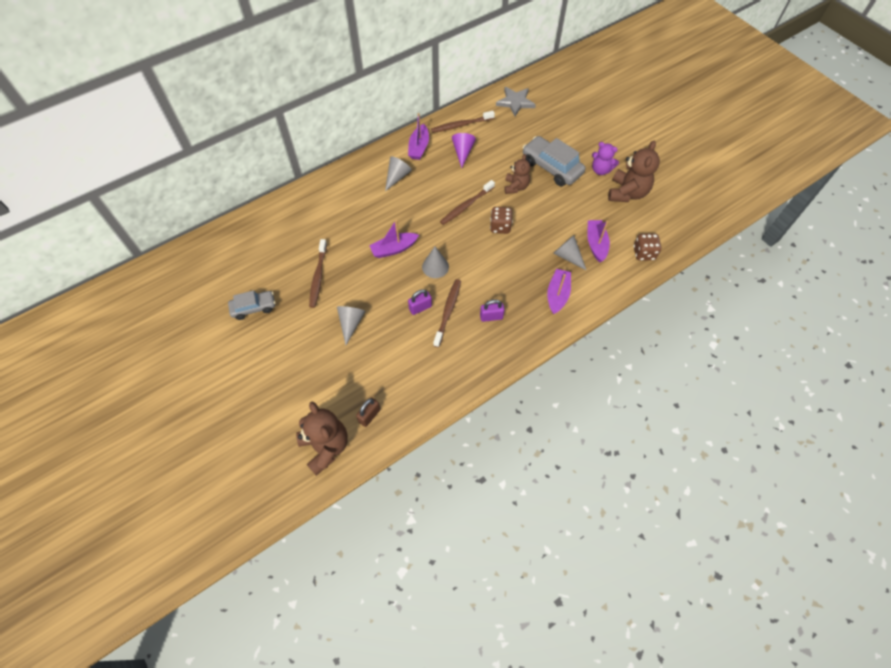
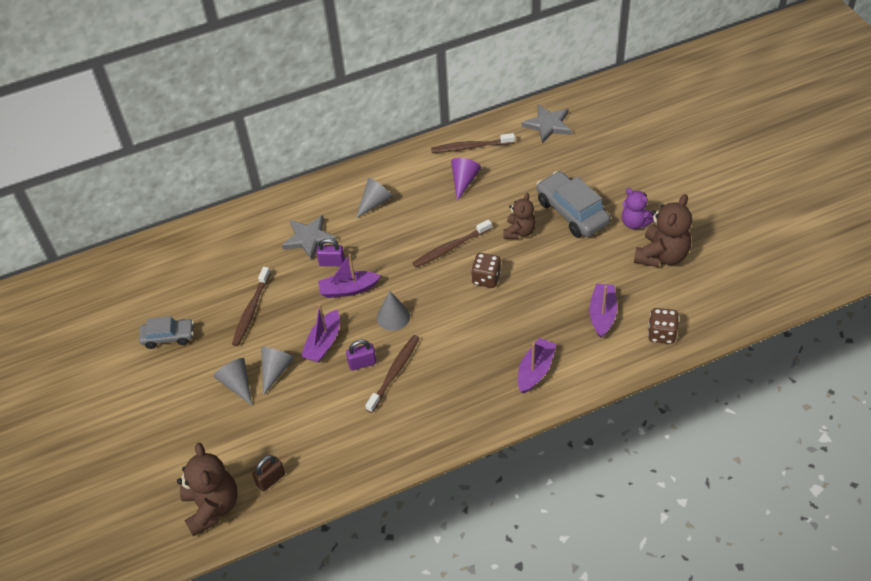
camera: 15 degrees right, 10 degrees down
(351, 211) = (309, 238): none -> grey star
(419, 147) = (411, 169): purple boat -> purple boat (323, 343)
(491, 317) = (445, 386): purple padlock -> purple padlock (332, 262)
(567, 256) = (561, 325): grey cone -> grey cone (237, 384)

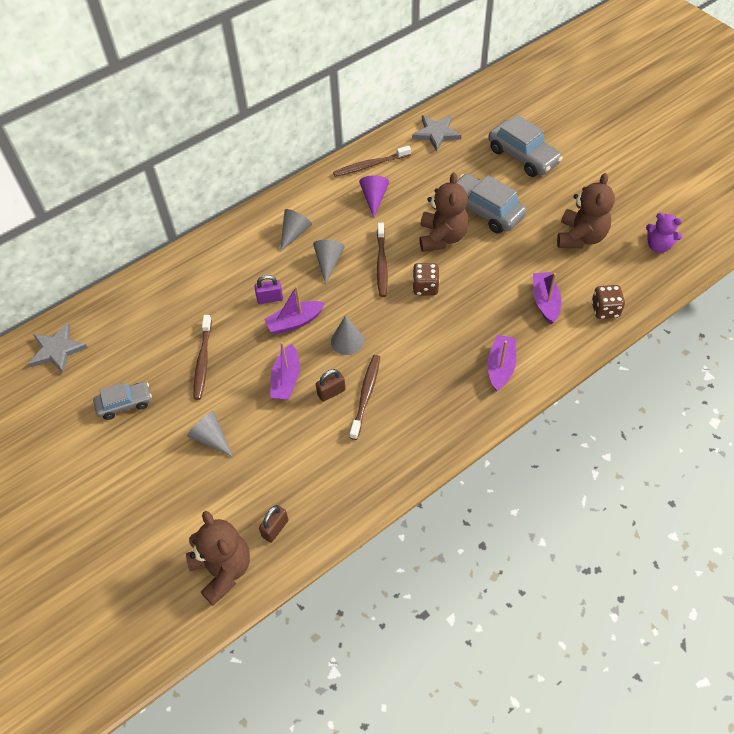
camera: 15 degrees left, 5 degrees up
(276, 370) = (246, 416): grey cone -> grey cone (328, 262)
(309, 238) = (240, 279): grey star -> grey star (57, 350)
(362, 363) = (331, 392): purple padlock -> brown padlock
(450, 248) = (381, 264): brown toothbrush -> brown toothbrush turned 45 degrees counterclockwise
(519, 232) = (442, 237): brown teddy bear -> brown teddy bear, size x1.58
(630, 163) = (523, 156): none -> grey car
(635, 223) = (546, 211): purple teddy bear -> purple teddy bear (658, 246)

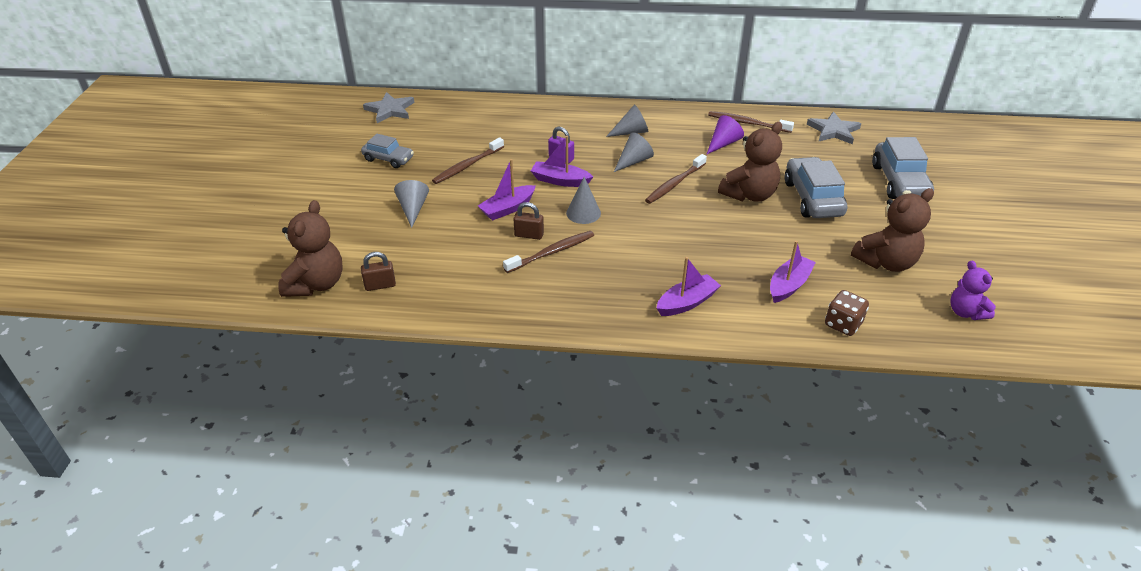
camera: 40 degrees right, 15 degrees down
(425, 287) = (691, 217): brown dice -> none

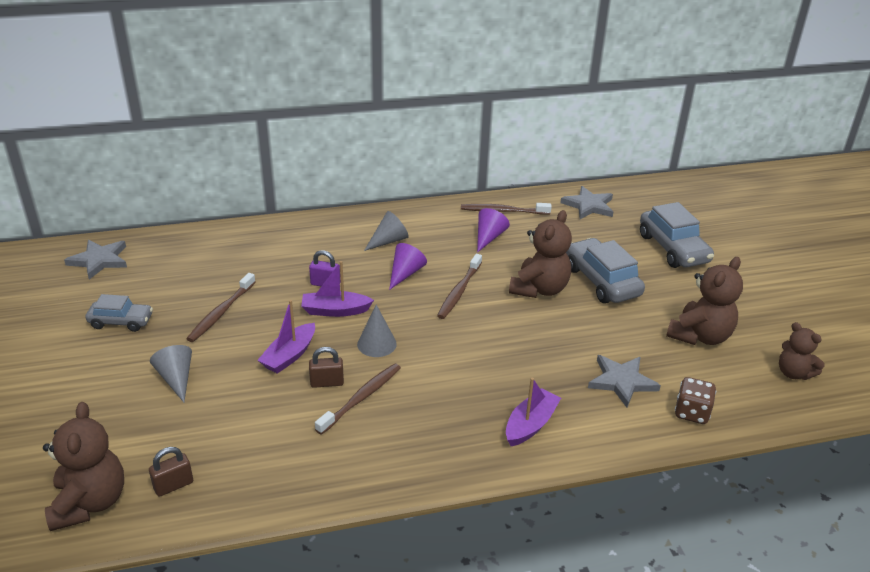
camera: 20 degrees left, 5 degrees down
(633, 161) = (405, 273): grey cone -> purple cone
(788, 285) = (621, 381): purple boat -> grey star
(966, 312) = (793, 373): purple teddy bear -> brown teddy bear

